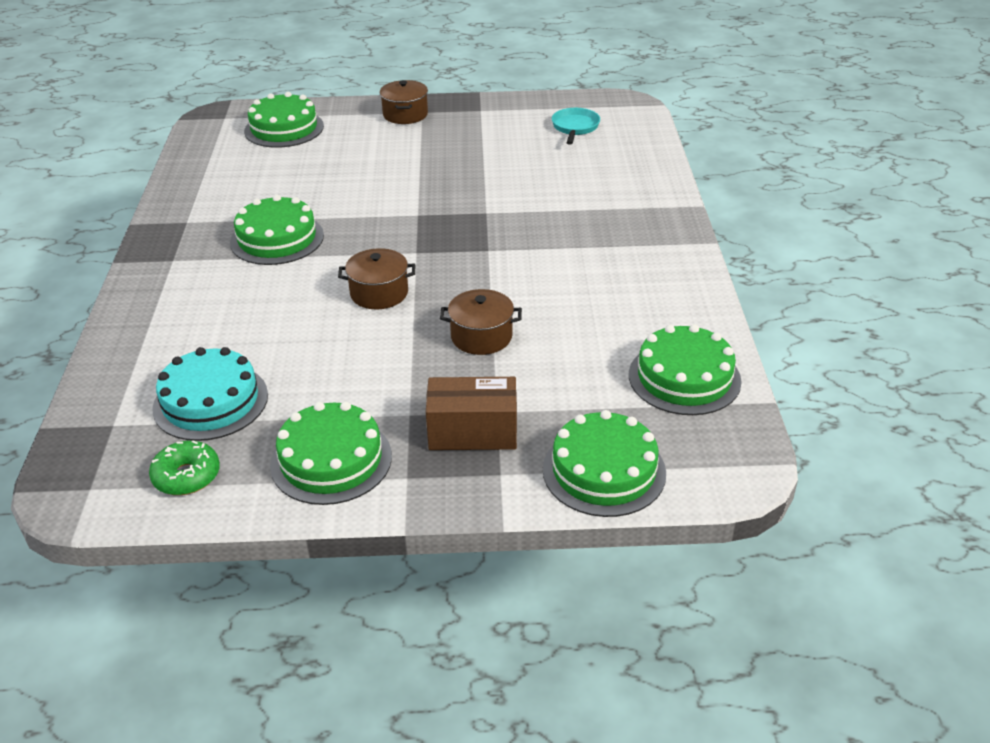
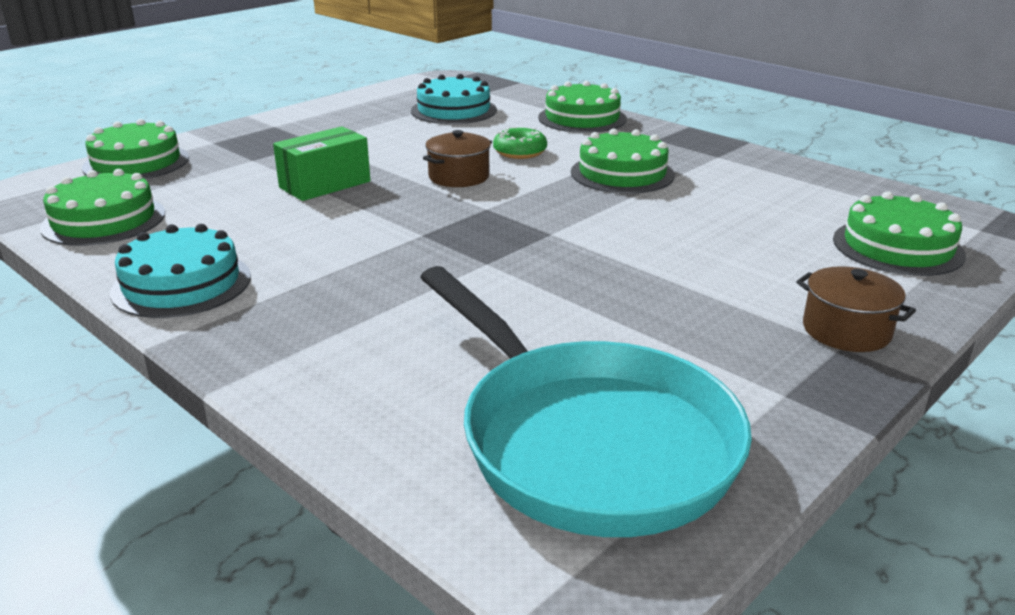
camera: 135 degrees right, 10 degrees down
(187, 476) = (404, 94): green donut -> green donut (520, 152)
(331, 460) = (333, 117): green cake -> green cake (582, 118)
(473, 432) = (257, 149): brown box -> none
(481, 337) = (325, 184): brown pot -> green box
(575, 127) = (587, 441): turquoise pan -> turquoise pan, size x2.50
(669, 279) = (181, 284): none -> turquoise cake

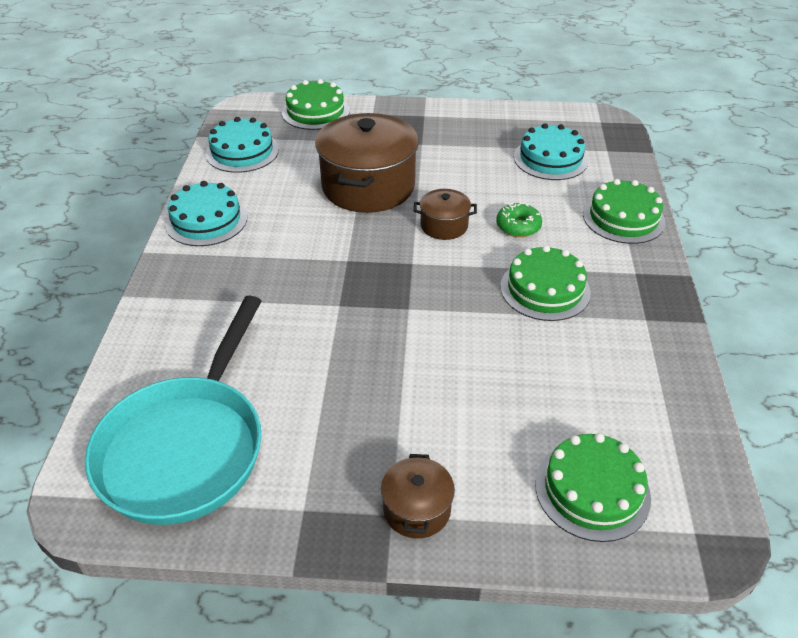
camera: 50 degrees right, 15 degrees up
(104, 220) = (242, 152): green cake -> turquoise cake
(325, 184) = (368, 186): green box -> brown pot

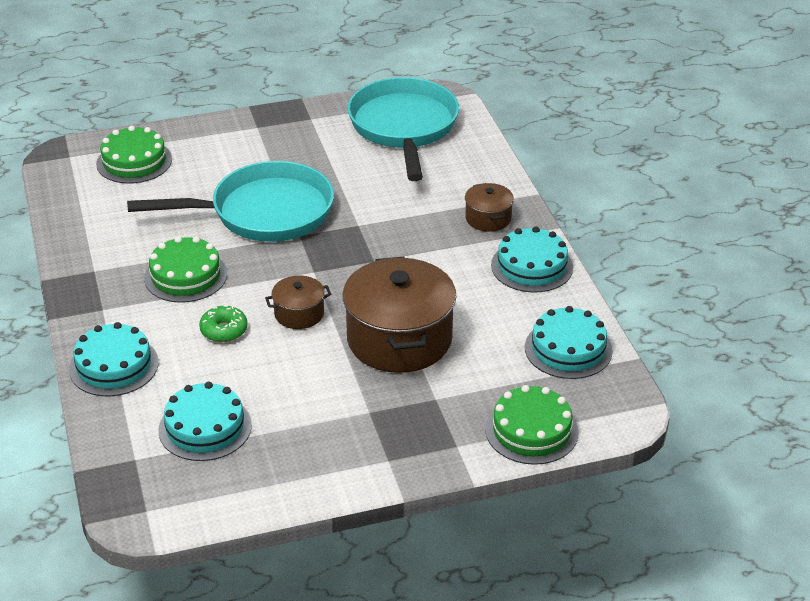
camera: 160 degrees right, 5 degrees down
(417, 509) = (242, 132): brown pot -> brown pot (488, 218)
(436, 349) = (264, 212): none -> turquoise pan
(623, 218) = (114, 366): green cake -> turquoise cake

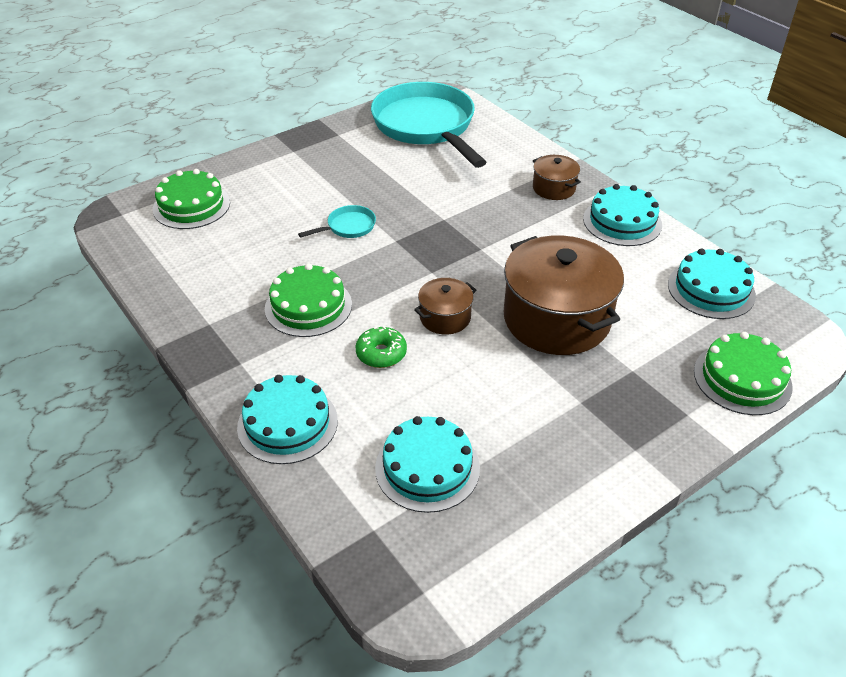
camera: 20 degrees left, 5 degrees up
(264, 212) = (348, 227): turquoise pan -> turquoise pan, size x0.40

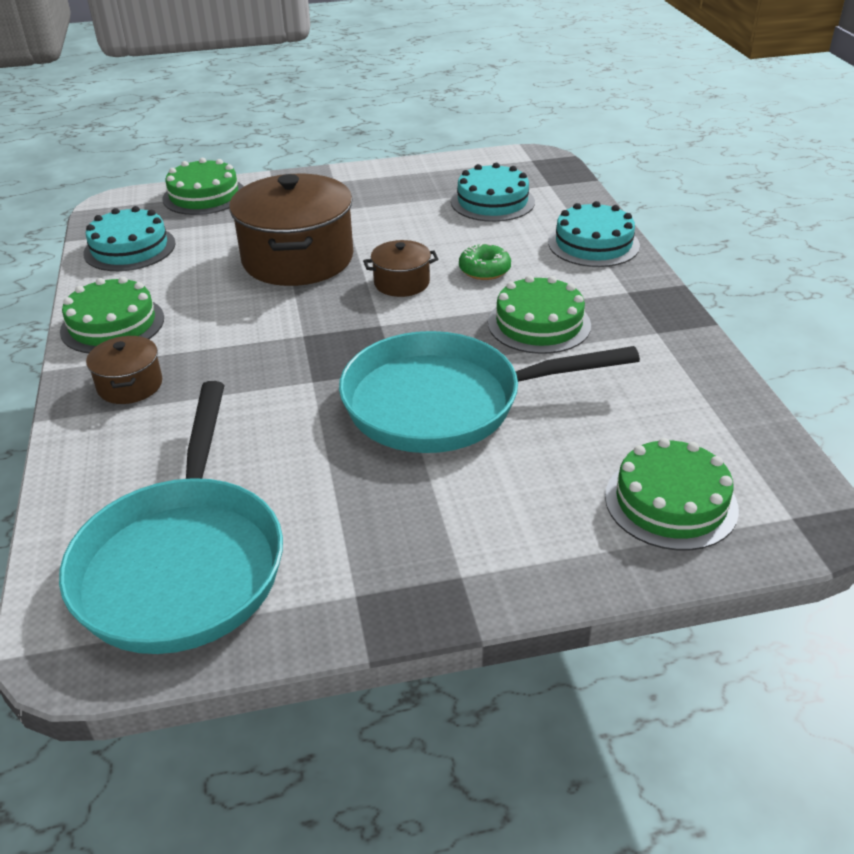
camera: 155 degrees left, 5 degrees down
(348, 227) = (443, 403): turquoise pan -> turquoise pan, size x2.50
(622, 221) = (112, 324): turquoise cake -> green cake

